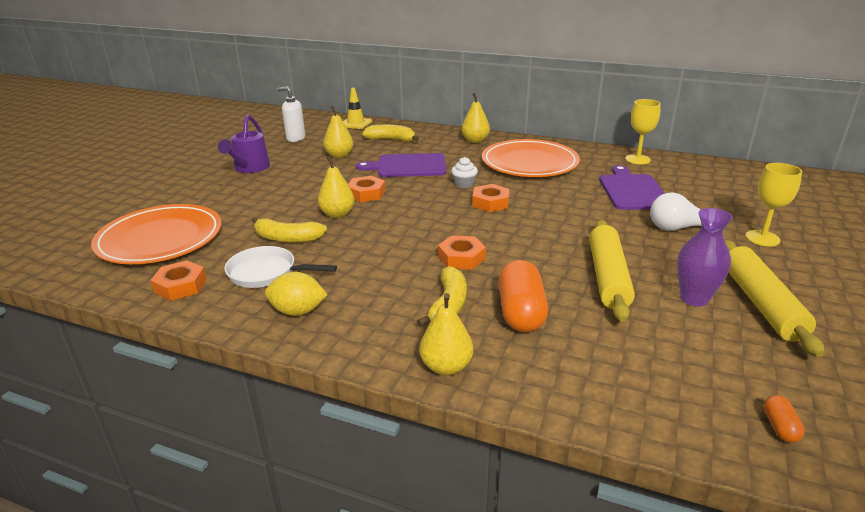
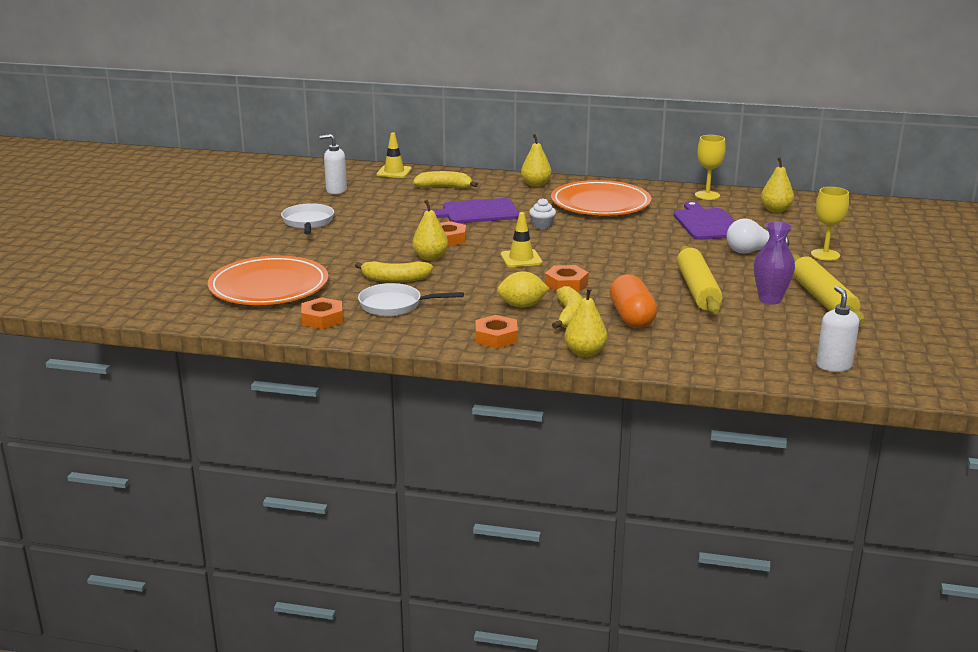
camera: 10 degrees left, 5 degrees down
(249, 168) = (308, 222): purple watering can -> white pan
(298, 311) = (442, 329): yellow lemon -> yellow lemon (522, 306)
(339, 155) = (397, 205): yellow pear -> yellow pear (775, 210)
(427, 222) = (521, 259): none -> yellow traffic cone
(490, 203) = (575, 240): orange nut -> orange nut (496, 337)
(780, 427) = (833, 365): orange capsule -> white soap dispenser

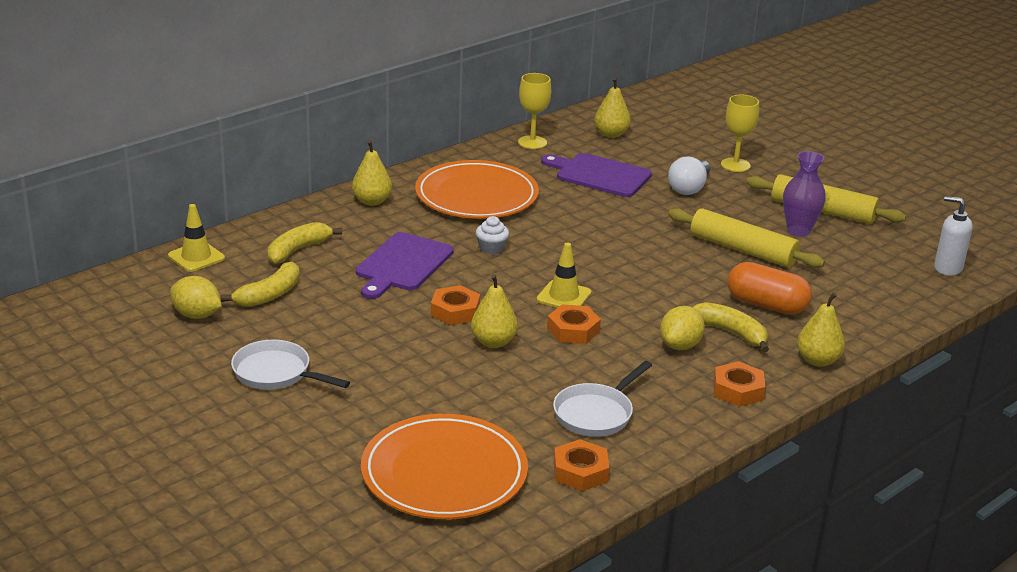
camera: 55 degrees left, 5 degrees up
(336, 190) = (197, 315): white soap dispenser -> yellow lemon
(395, 279) = (526, 386): yellow banana -> yellow banana (269, 295)
(566, 284) = (655, 302): orange nut -> orange nut (573, 330)

